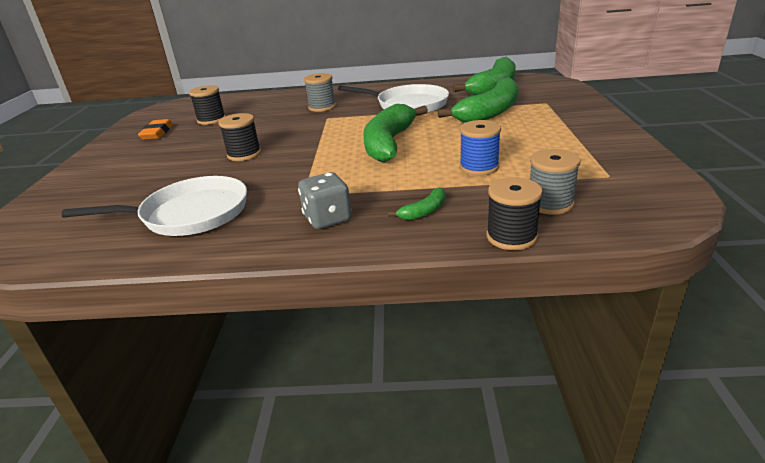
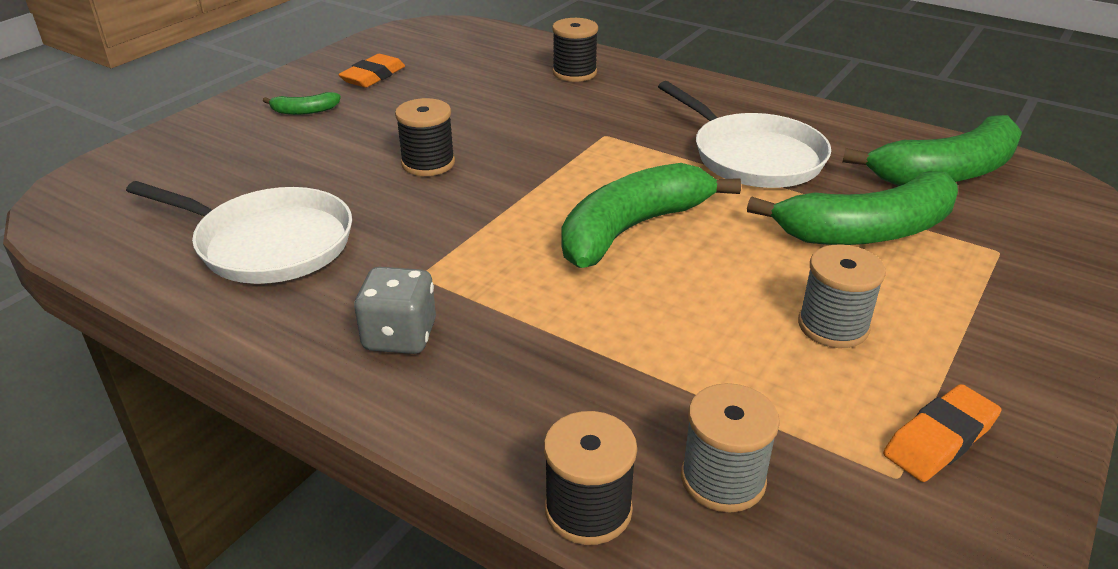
camera: 30 degrees right, 5 degrees up
(211, 120) = (456, 76): black spool -> black spool (574, 73)
(322, 107) = (621, 109): grey spool -> grey spool (833, 326)
(424, 211) = (529, 391): green banana -> green banana (304, 111)
(479, 167) = (705, 345): blue spool -> none
(606, 160) = (940, 439): none -> orange eraser

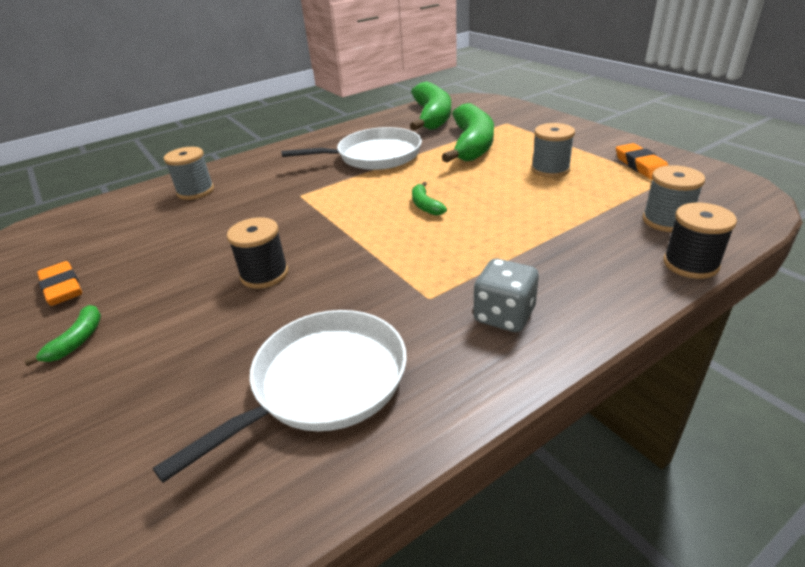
camera: 65 degrees left, 0 degrees up
(574, 73) = (195, 191): black spool -> grey spool
(632, 229) = (425, 205): green banana -> green banana, size x0.43

